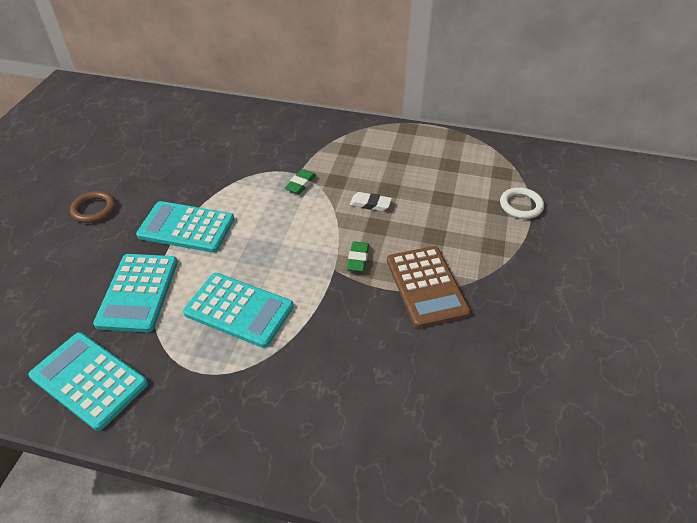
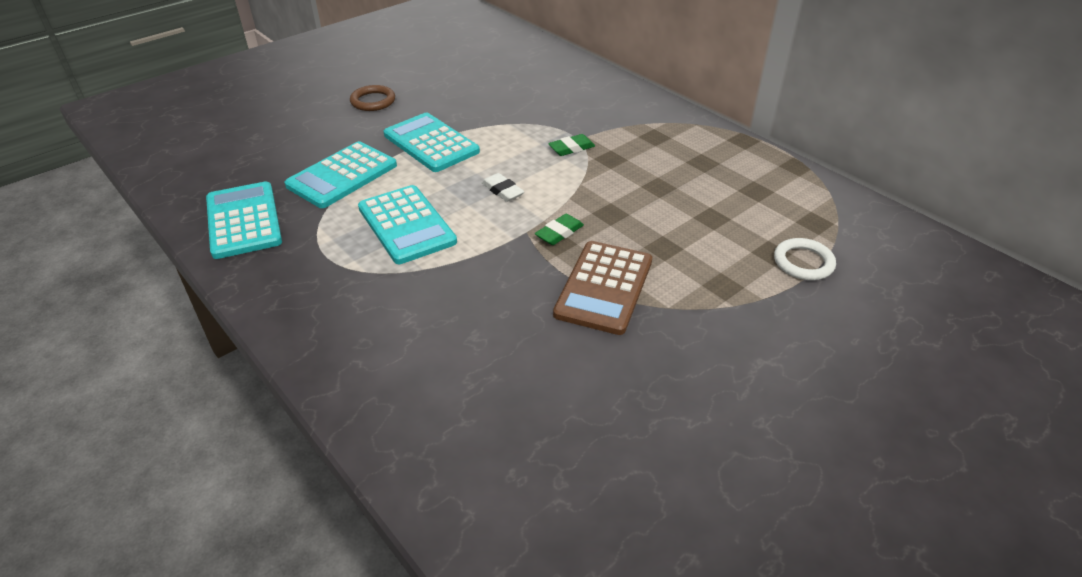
camera: 35 degrees right, 5 degrees down
(370, 204) = (624, 192): white eraser -> white eraser (502, 191)

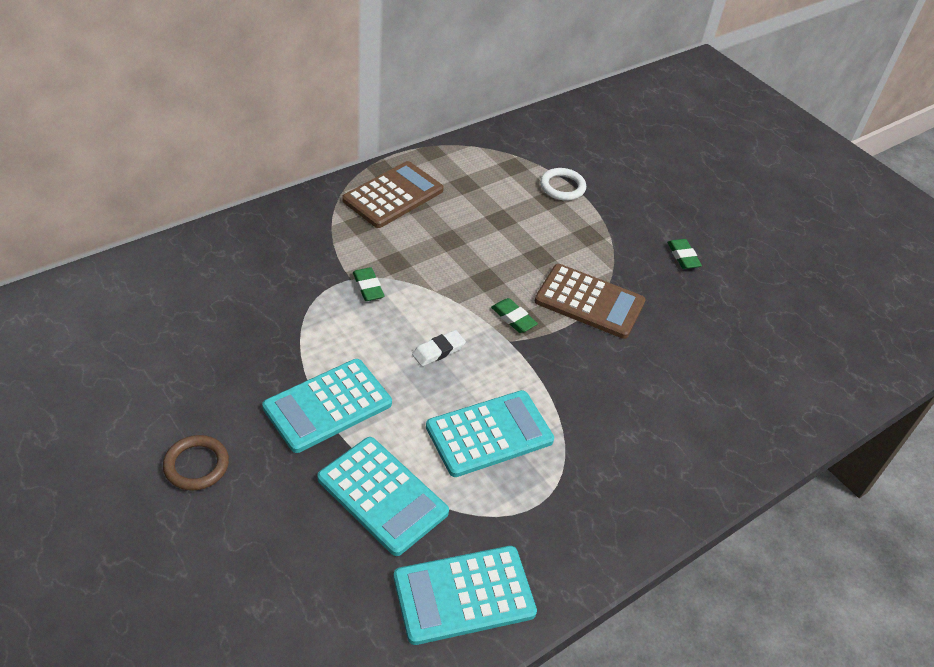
camera: 90 degrees left, 5 degrees up
(707, 150) = (393, 195): none -> brown calculator
(729, 377) = (683, 256): none -> green eraser

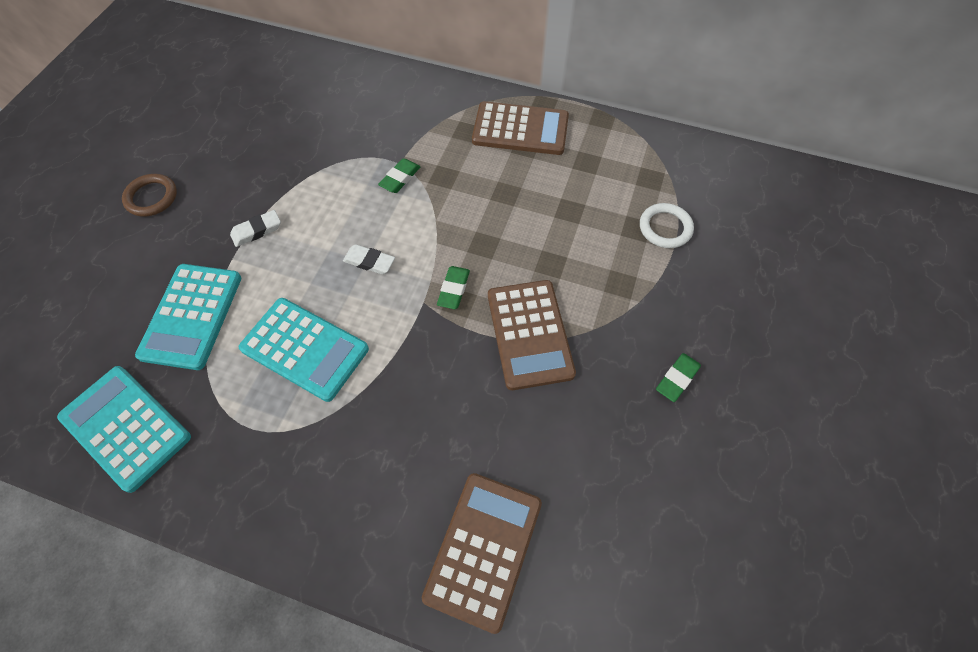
camera: 60 degrees right, 15 degrees up
(327, 406) = (257, 231): turquoise calculator -> white eraser
(735, 419) = (483, 549): none -> brown calculator

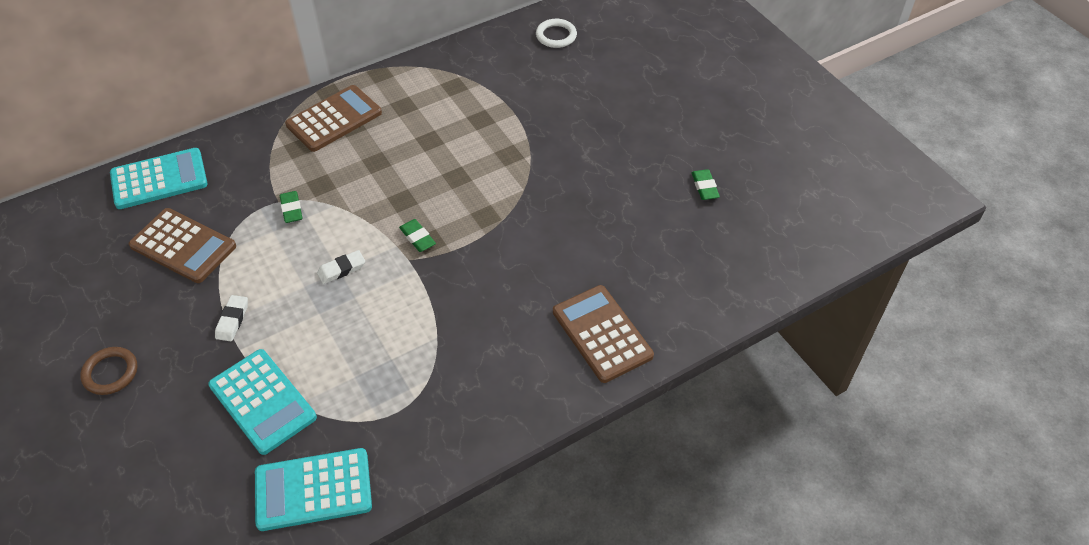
camera: 50 degrees left, 10 degrees down
(305, 349) = (369, 347): turquoise calculator -> turquoise calculator (159, 179)
(529, 334) = (493, 221): brown calculator -> brown calculator (183, 246)
(665, 228) = (496, 106): white ring -> white ring (556, 36)
(677, 379) = (595, 175): green eraser -> green eraser (704, 187)

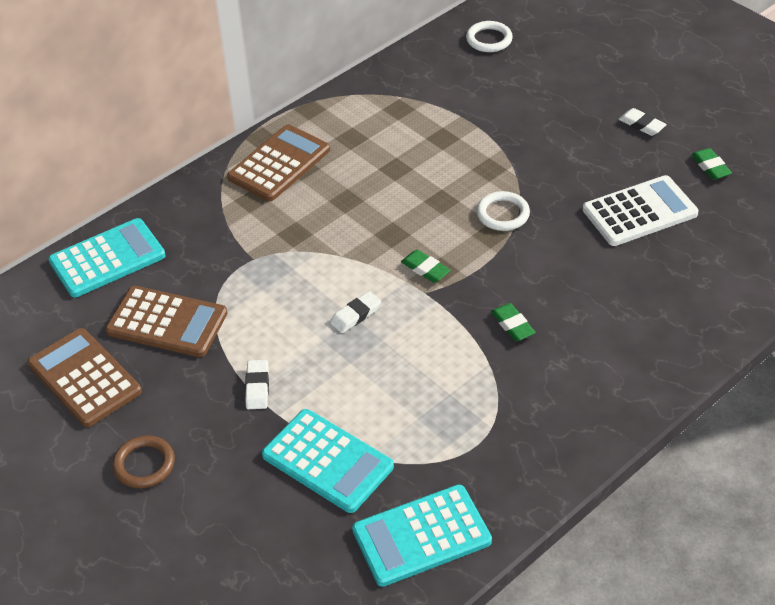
camera: 10 degrees left, 5 degrees down
(291, 209) = (273, 264): green eraser -> green eraser (512, 325)
(504, 199) = (503, 214): none -> white ring
(602, 334) = (662, 329): brown calculator -> brown calculator (84, 378)
(625, 218) = (639, 212): none -> white calculator
(658, 137) = (641, 125): none -> white eraser

